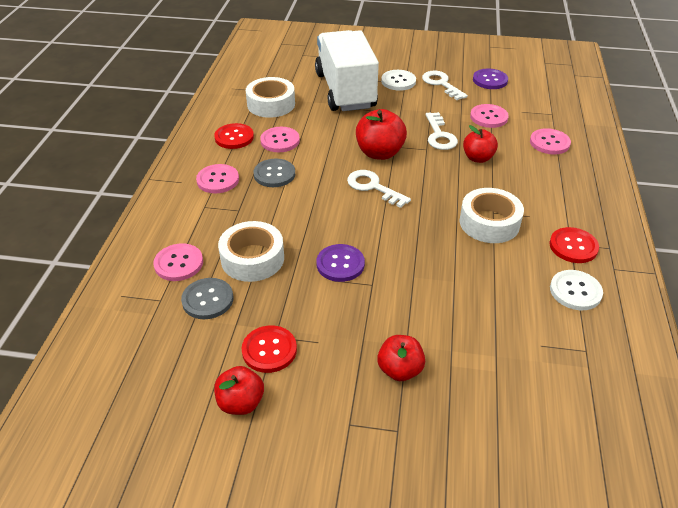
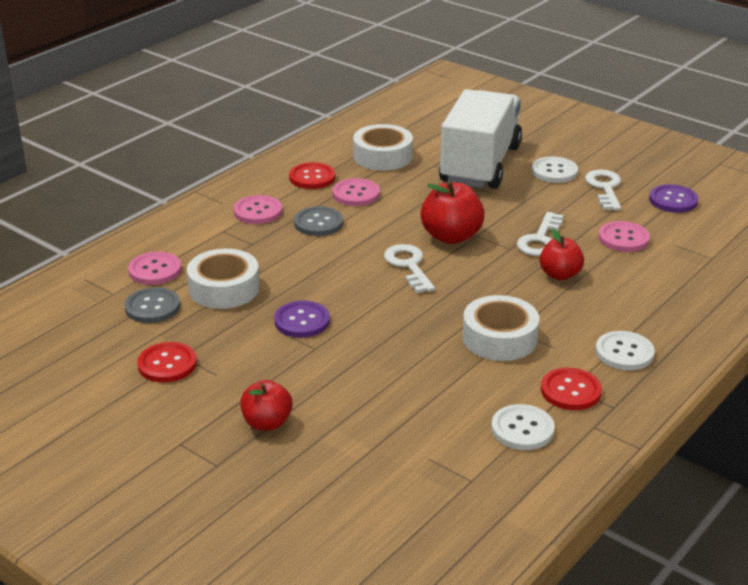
camera: 30 degrees right, 10 degrees down
(241, 403) = (106, 392): red apple -> none
(549, 143) = (669, 286): pink button -> none
(574, 203) = (624, 352): none -> white button

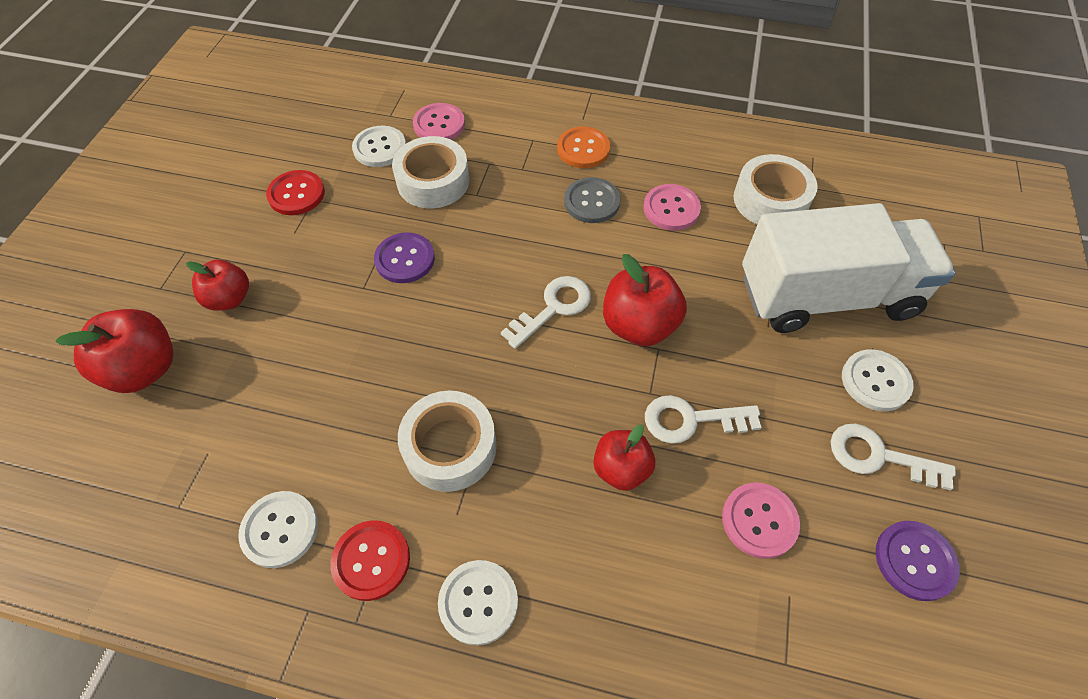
camera: 65 degrees right, 25 degrees up
(152, 307) = (380, 148): grey button -> white button
(258, 211) = (583, 149): pink button -> orange button
(311, 484) = (144, 369): none -> red apple
(312, 177) = (679, 162): red button -> none
(605, 188) = (879, 456): white key -> white key turned 135 degrees counterclockwise

